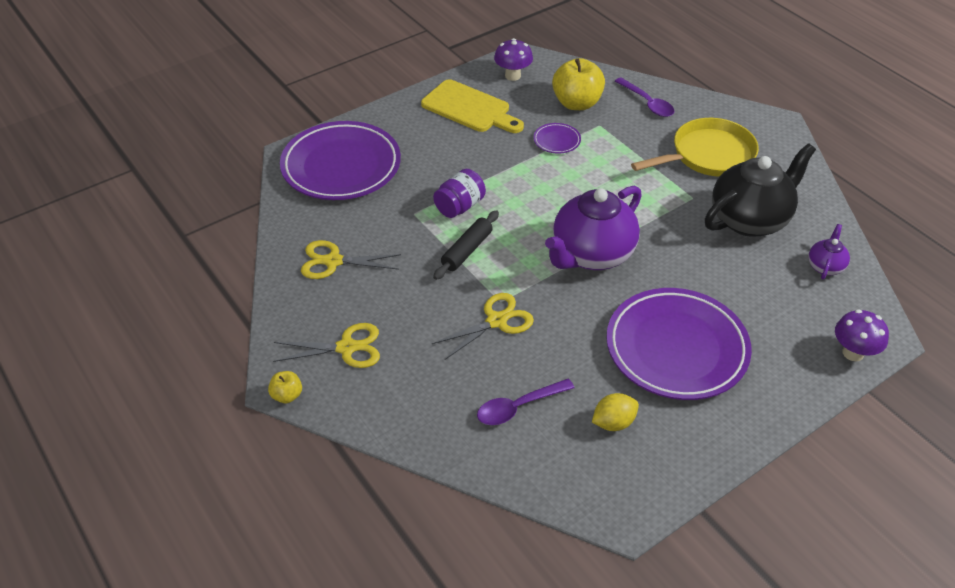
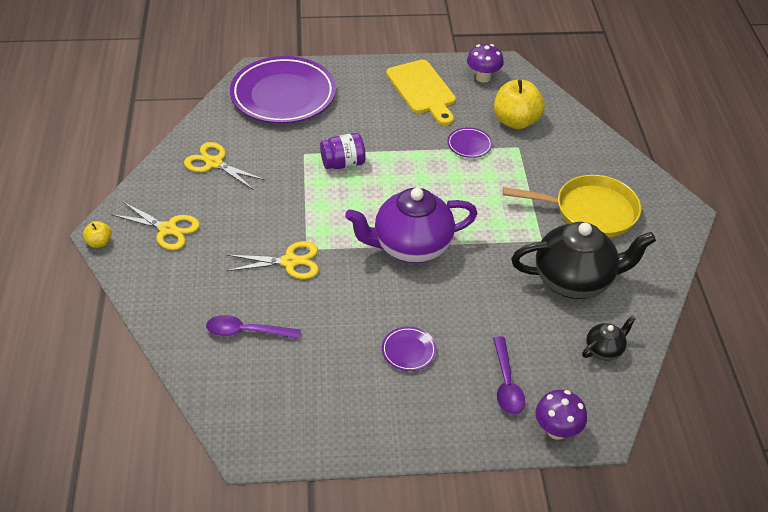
camera: 30 degrees right, 0 degrees up
(467, 250) = (317, 199): black rolling pin -> none
(613, 422) = (305, 380): yellow lemon -> none
(647, 103) = (578, 145): purple spoon -> purple spoon (506, 383)
(676, 348) = (408, 351): purple plate -> purple plate, size x0.41
(825, 266) = (604, 350): purple teapot -> black teapot

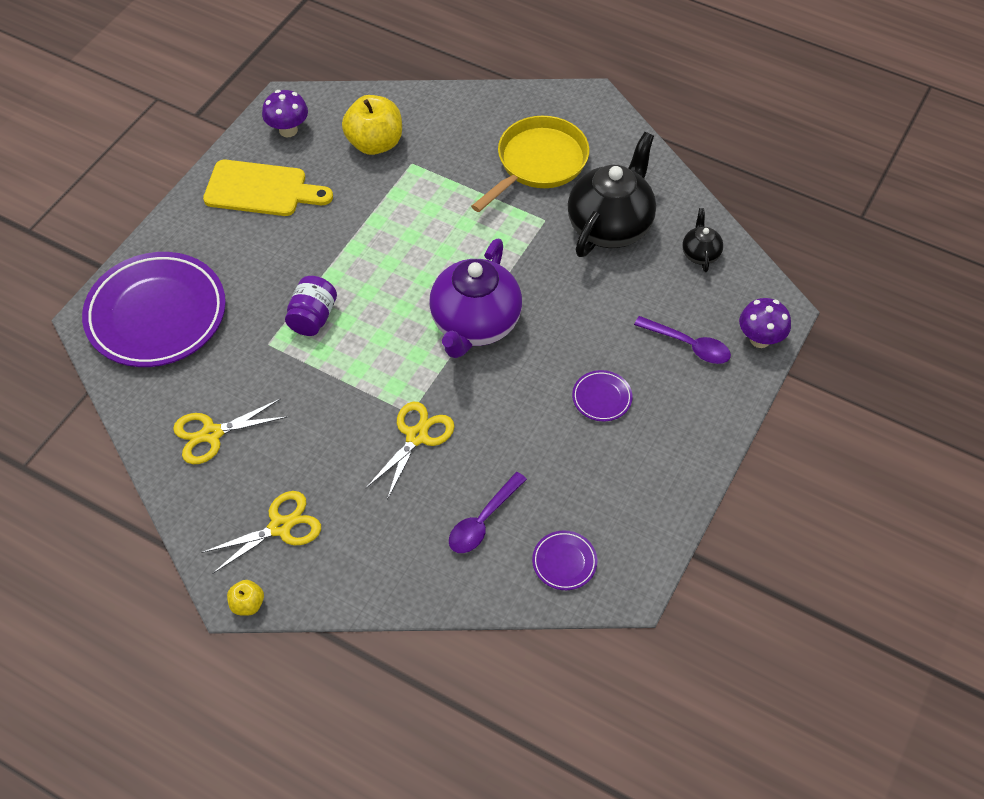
camera: 55 degrees left, 10 degrees up
(469, 145) = (376, 199): purple plate -> purple plate (564, 562)

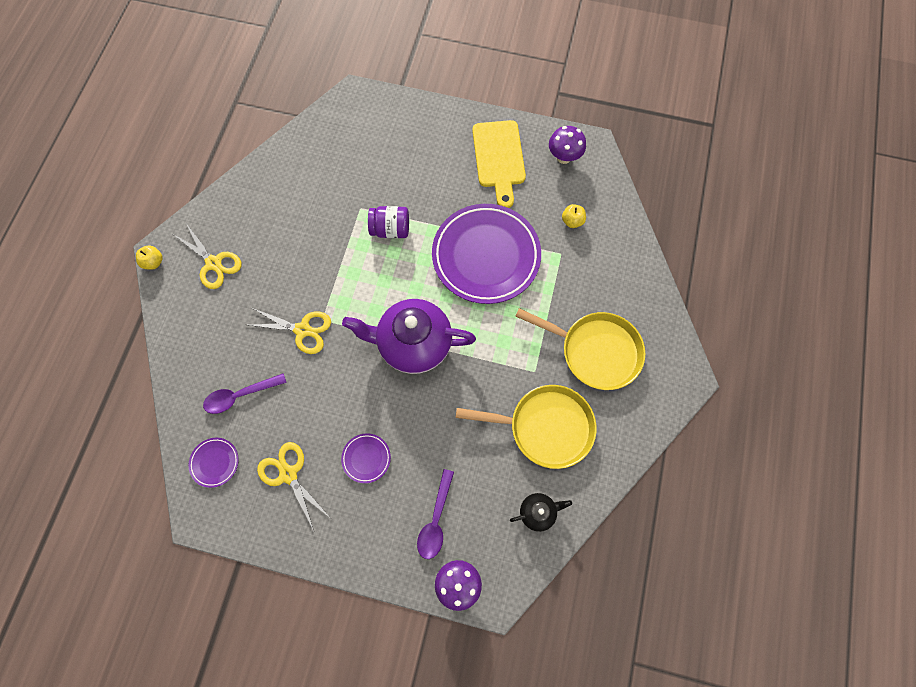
camera: 75 degrees right, 15 degrees up
(156, 314) = (367, 132): purple plate -> purple plate (486, 256)
(211, 434) = (278, 198): yellow scissors -> yellow scissors (288, 474)
(375, 143) = (572, 221): yellow apple -> yellow apple, size x0.48
(483, 520) = (240, 395): purple spoon -> purple spoon turned 45 degrees counterclockwise
(610, 226) = (545, 427): black teapot -> yellow pan

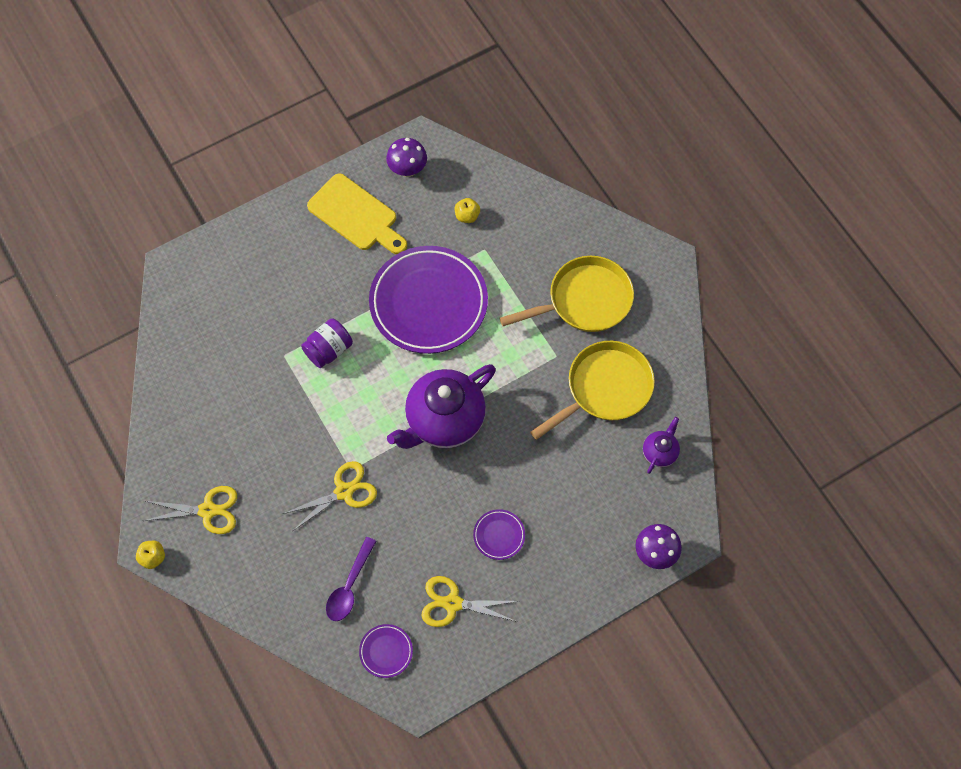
camera: 45 degrees left, 5 degrees down
(436, 519) = (595, 527): purple spoon -> none
(537, 512) = (660, 452): black teapot -> purple teapot

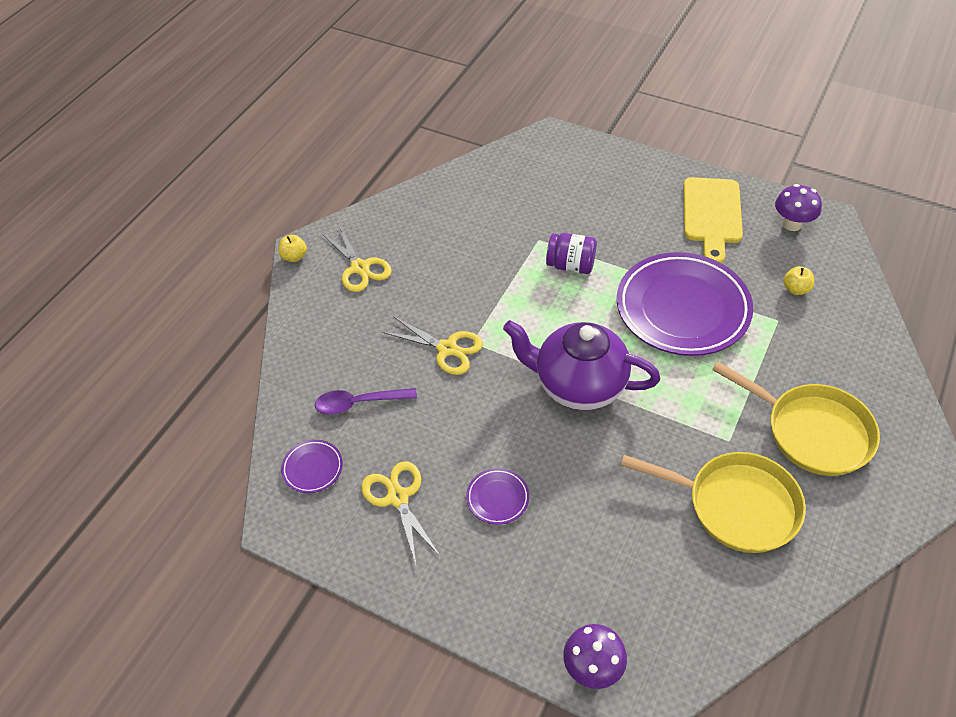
camera: 60 degrees right, 15 degrees down
(660, 452) = (713, 603): purple teapot -> none

